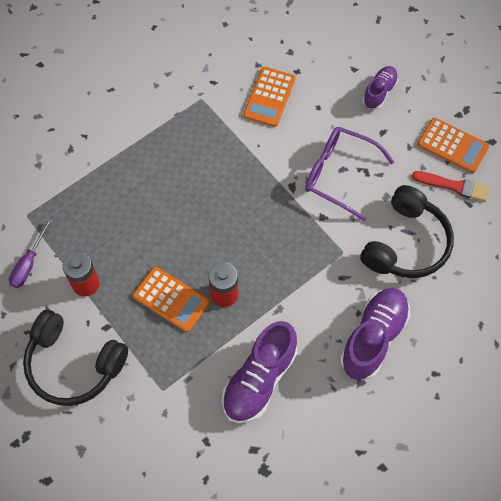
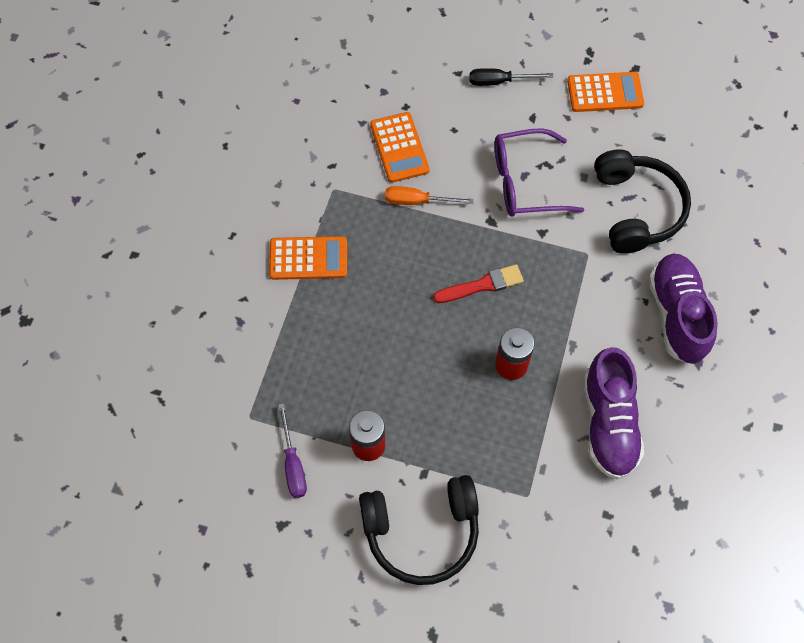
camera: 35 degrees left, 0 degrees up
(171, 299) = (464, 404): orange calculator -> orange calculator (308, 258)
(251, 141) = (417, 201): none -> orange screwdriver
(379, 92) = (499, 81): purple shoe -> black screwdriver
(454, 186) = (635, 130): red brush -> red brush (482, 285)

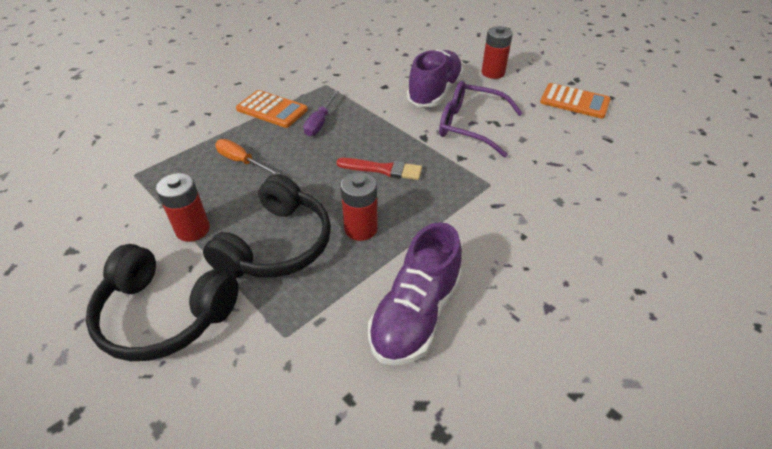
camera: 30 degrees right, 20 degrees down
(293, 464) = (127, 215): purple screwdriver -> purple screwdriver (320, 122)
(399, 148) = (390, 80): orange calculator -> none
(417, 201) = (377, 108): orange screwdriver -> orange screwdriver (242, 161)
(499, 81) = (493, 73): black screwdriver -> red battery
(636, 209) = (556, 173): black headphones -> black headphones (277, 244)
(677, 315) = (549, 259): purple shoe -> purple shoe (434, 92)

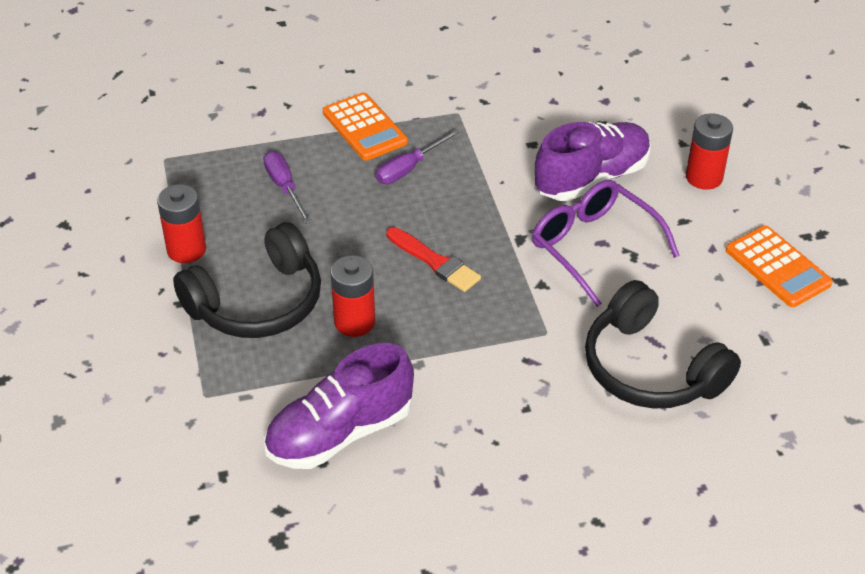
camera: 30 degrees right, 0 degrees up
(164, 314) = (113, 327): black headphones -> black headphones (651, 368)
(242, 161) = (284, 187): orange screwdriver -> purple screwdriver

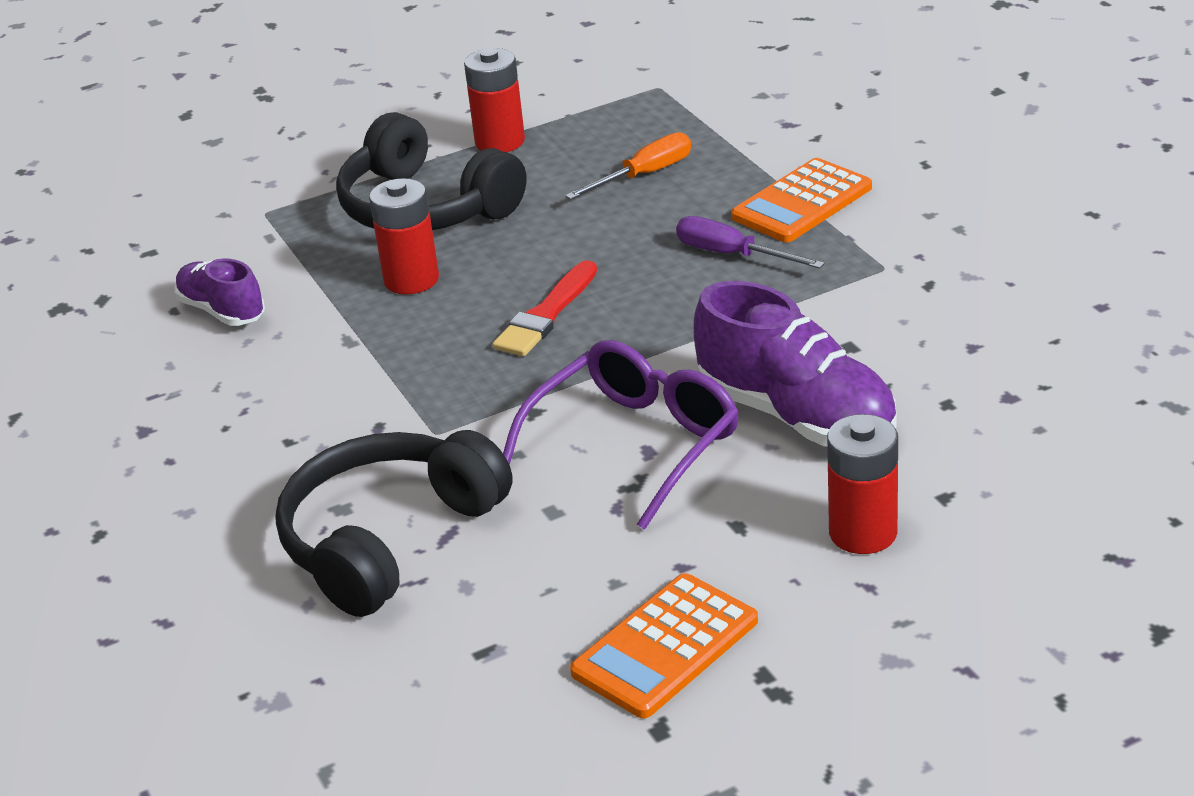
camera: 80 degrees right, 10 degrees down
(284, 187) = (644, 175): purple screwdriver -> orange screwdriver
(340, 433) = (222, 311): purple shoe -> purple shoe, size x0.58

